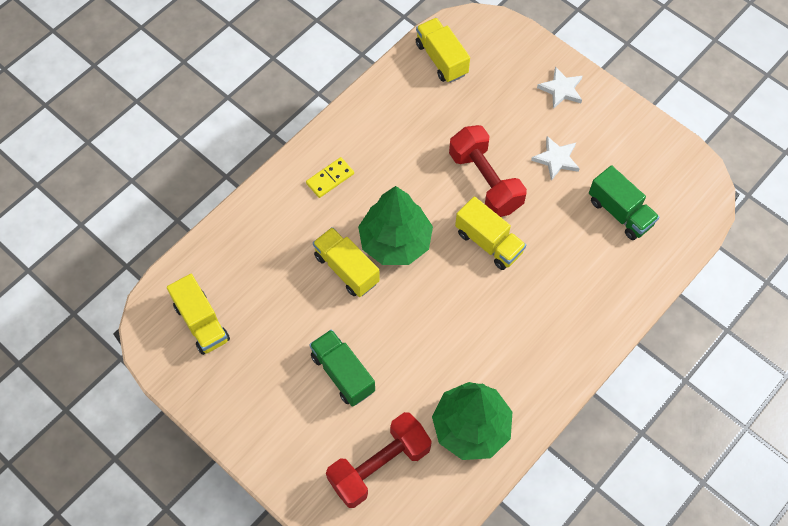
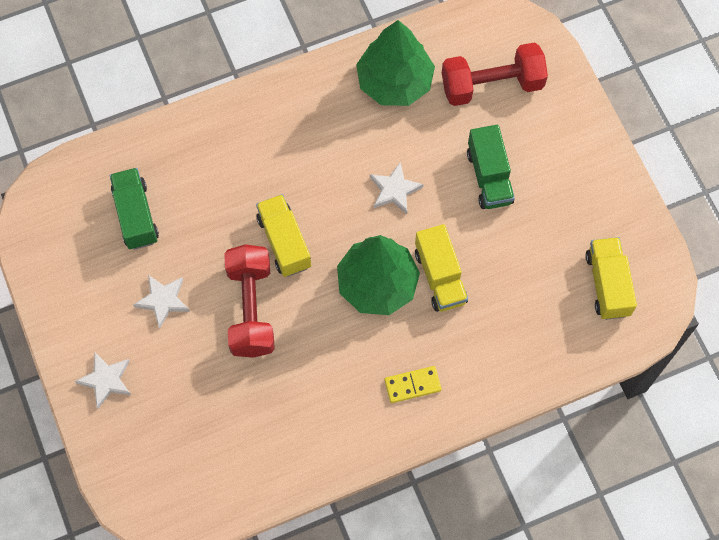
camera: 155 degrees left, 5 degrees up
(420, 325) = (394, 190): none -> white star
(441, 59) = (215, 482): yellow truck -> none

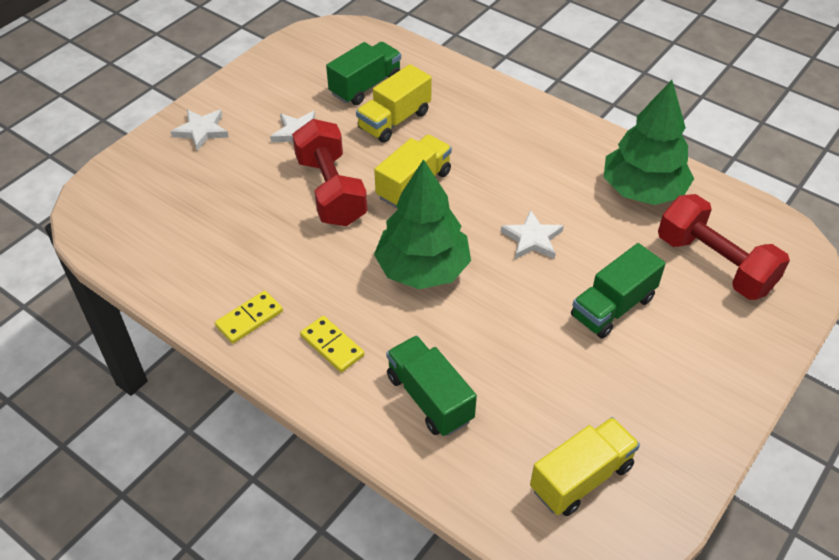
camera: 60 degrees right, 20 degrees down
(251, 309) = (331, 191): red dumbbell -> red dumbbell turned 75 degrees counterclockwise
(352, 432) = (249, 319): none -> yellow domino
(440, 276) = (469, 315): yellow truck -> yellow truck (394, 120)
(495, 343) = (429, 398): none -> green truck

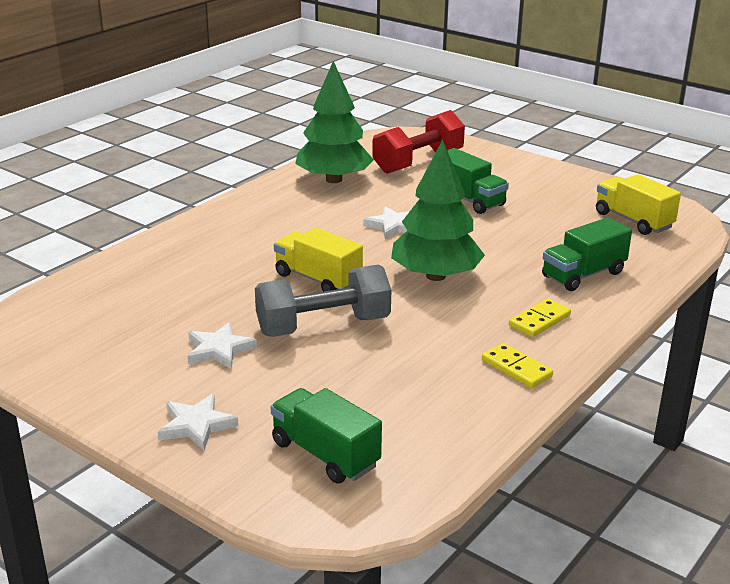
camera: 90 degrees left, 20 degrees down
(331, 191) = (323, 326): red dumbbell -> grey dumbbell
(365, 86) = (140, 307): green truck -> green truck (325, 454)
(394, 120) = (210, 289): yellow truck -> none

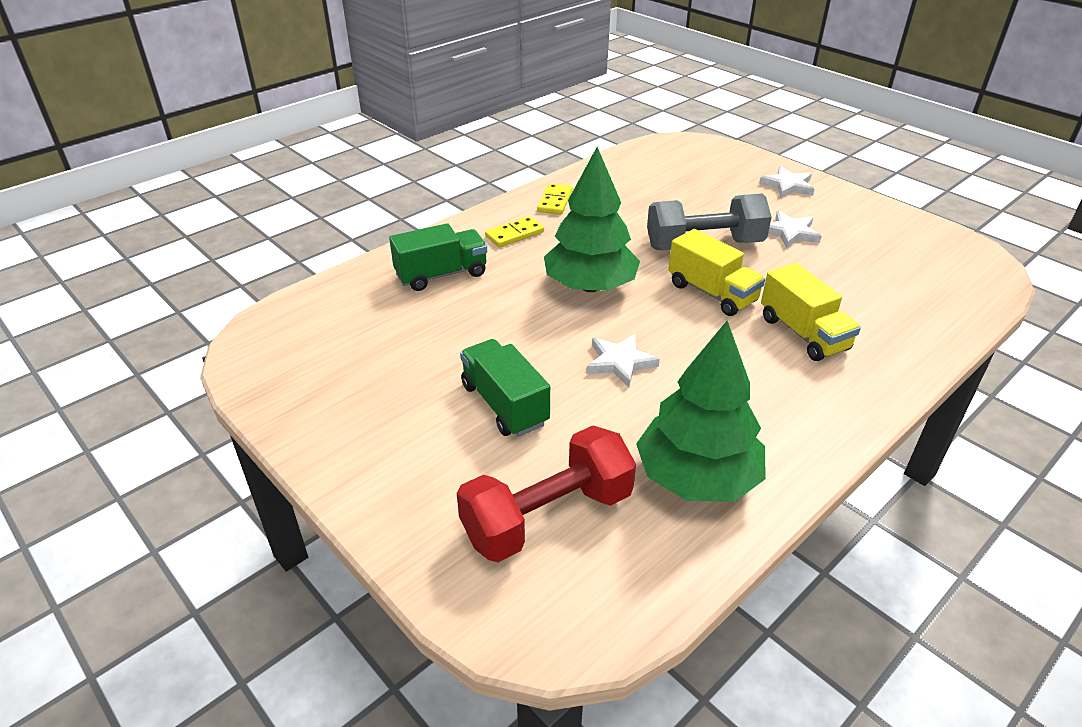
camera: 170 degrees left, 10 degrees up
(325, 454) = (699, 166): green truck -> none
(516, 368) = (555, 201): yellow domino -> yellow domino turned 45 degrees clockwise
(633, 220) = (320, 343): yellow truck -> yellow truck (803, 333)

